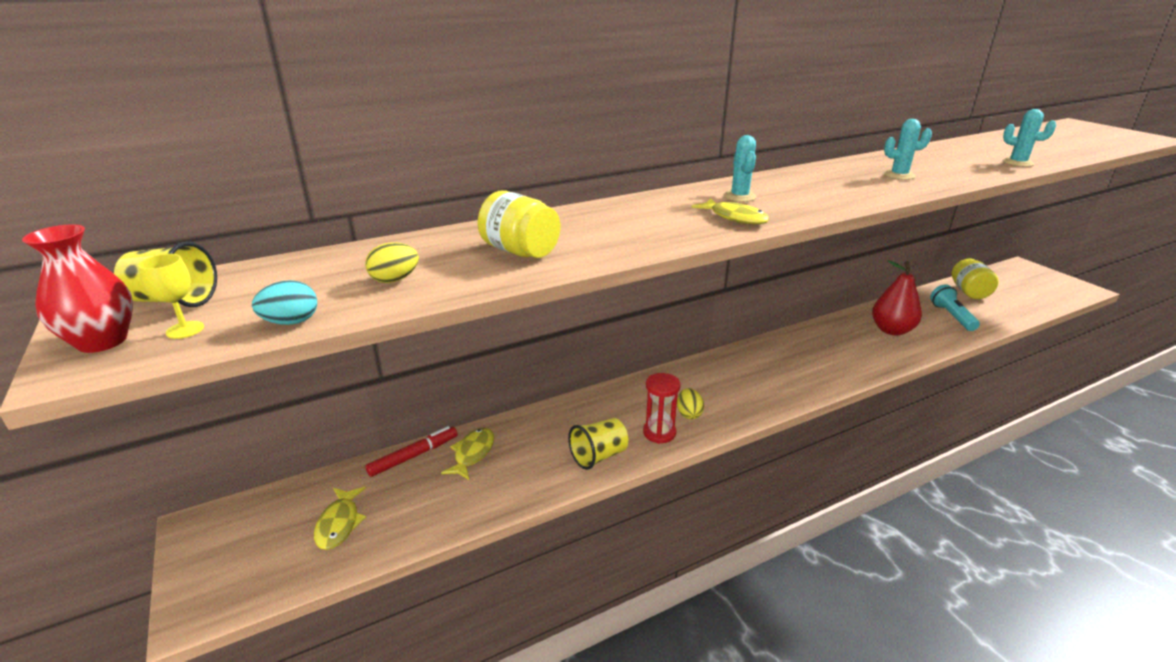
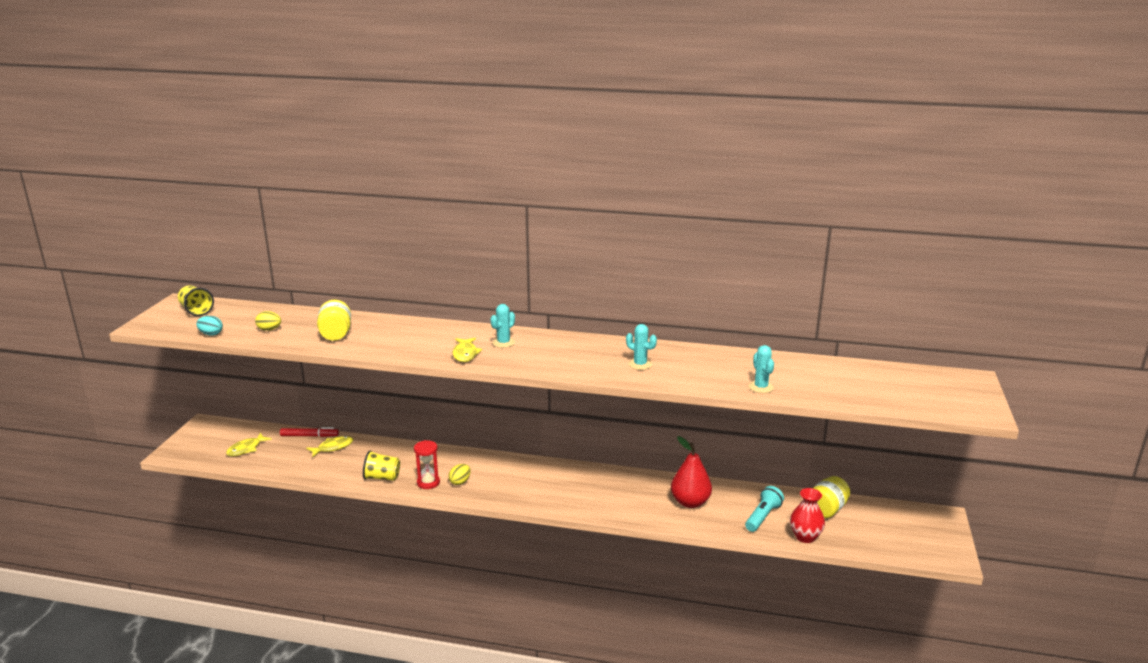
camera: 40 degrees right, 5 degrees down
(102, 341) = (158, 319): red vase -> red vase (805, 537)
(185, 330) = (182, 324): yellow goblet -> none

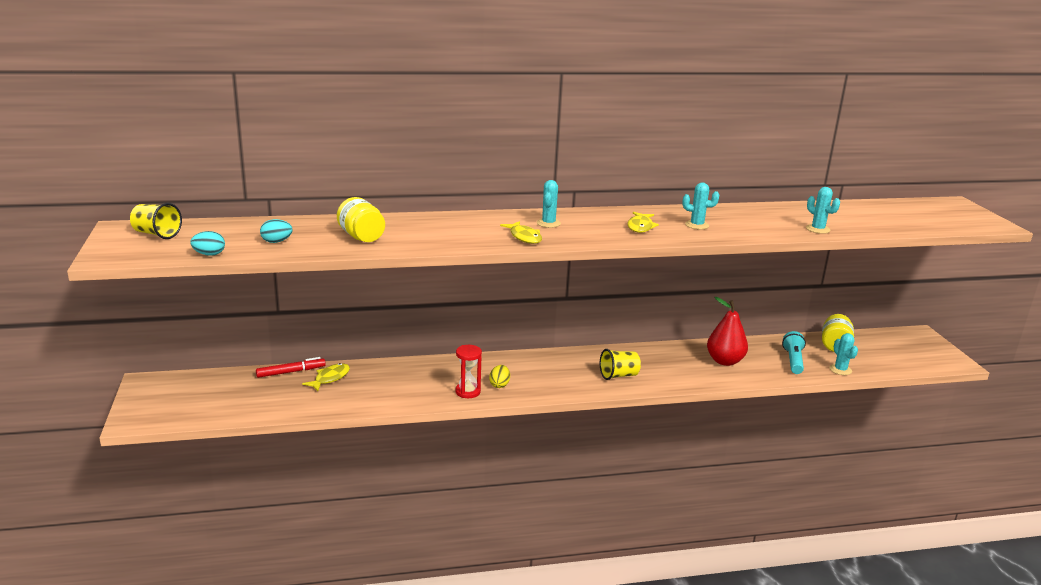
camera: 25 degrees left, 0 degrees up
(246, 449) = (227, 398): yellow fish -> yellow fish (640, 227)
(269, 329) = (276, 242): yellow egg -> turquoise egg
(382, 477) = (414, 396): yellow cup -> yellow cup (618, 375)
(805, 537) = (840, 370): red vase -> turquoise cactus

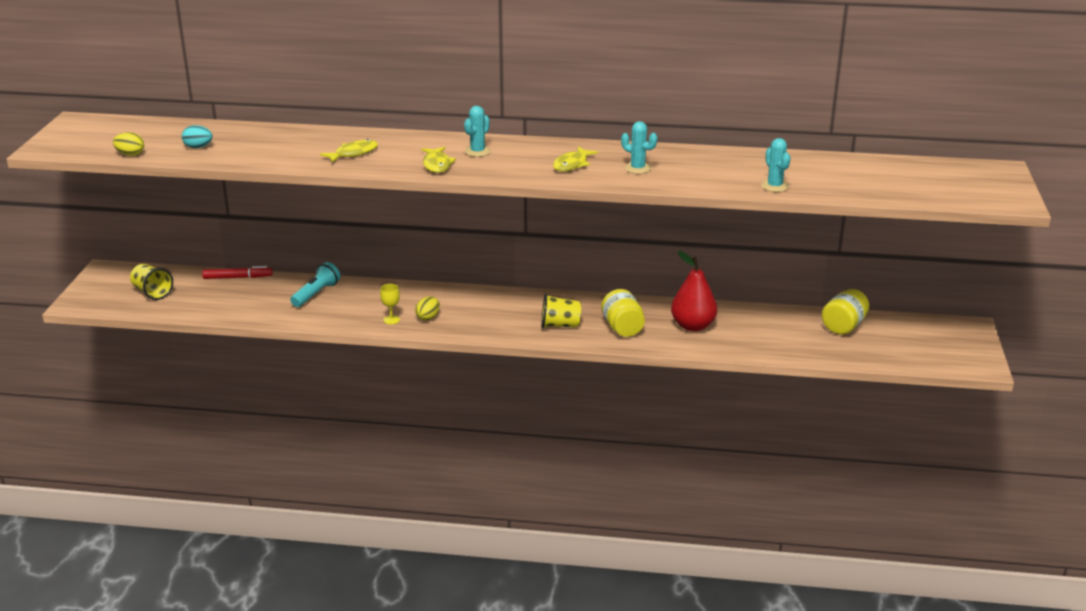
camera: 20 degrees right, 5 degrees up
(157, 234) = (101, 130): yellow cup -> yellow cup (152, 292)
(209, 254) = (130, 154): turquoise egg -> yellow egg
(330, 378) = (269, 288): yellow fish -> yellow fish (353, 153)
(361, 237) = (279, 149): yellow jar -> yellow jar (622, 328)
(468, 392) = (391, 320): red hourglass -> yellow goblet
(793, 361) = (774, 336): turquoise flashlight -> turquoise flashlight (316, 294)
(840, 370) = (823, 354): turquoise cactus -> none

